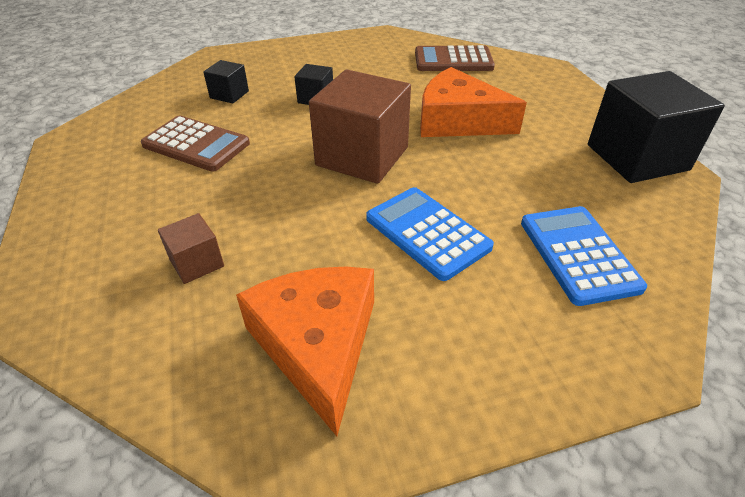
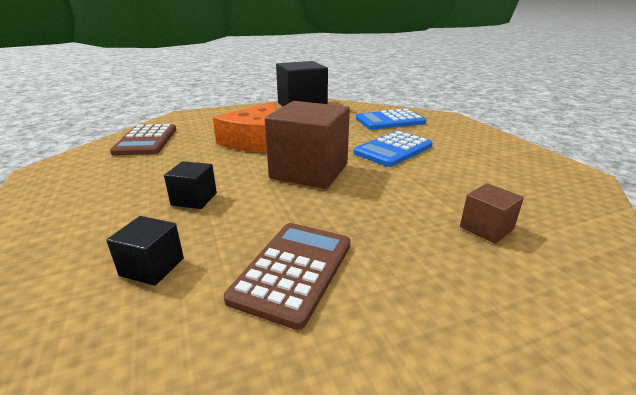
camera: 95 degrees left, 15 degrees down
(318, 345) = (510, 174): orange cheese -> none

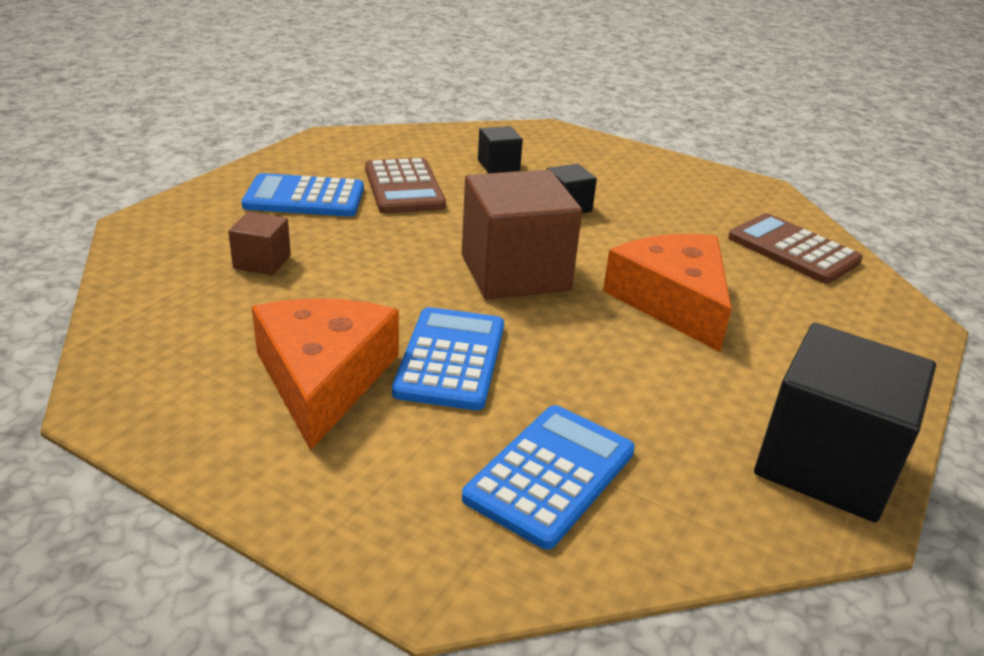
camera: 140 degrees right, 5 degrees up
(418, 297) = (304, 198): none -> blue calculator
(462, 158) = (324, 378): none -> orange cheese

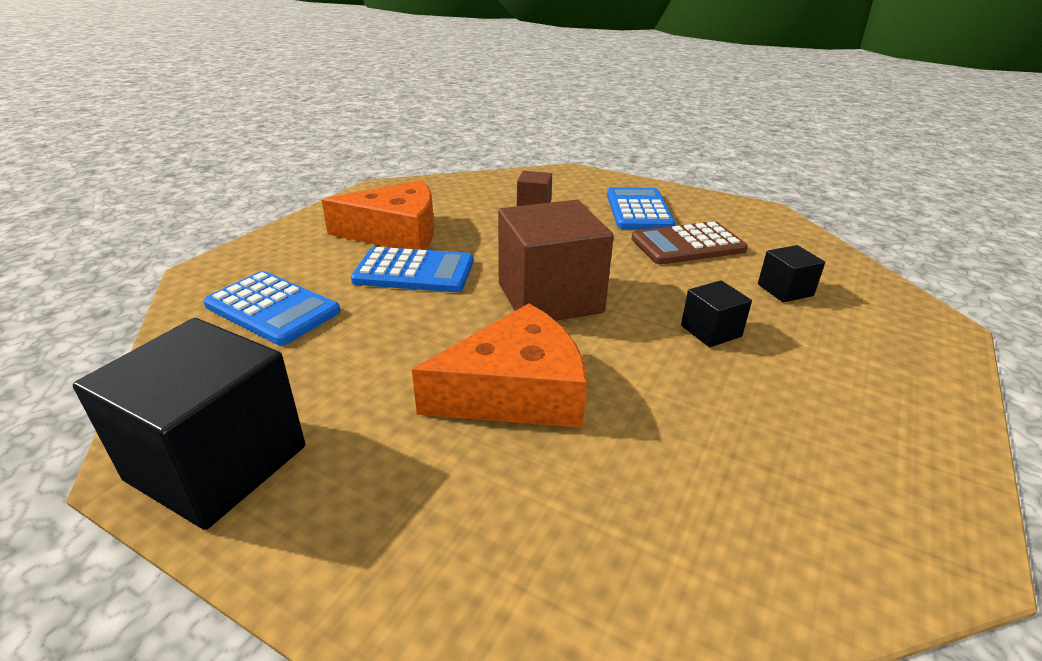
camera: 90 degrees right, 0 degrees up
(793, 250) = (704, 542): brown calculator -> none

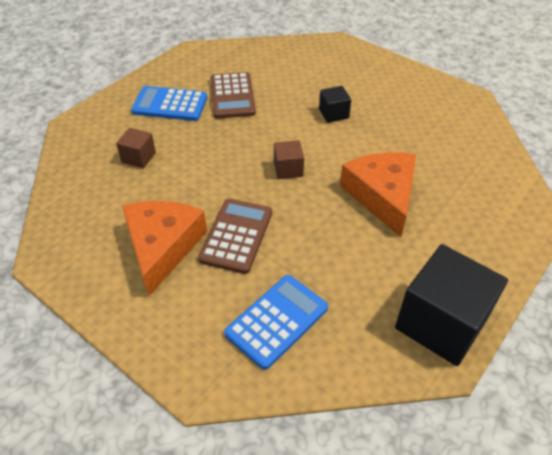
camera: 80 degrees left, 15 degrees up
(414, 271) = (236, 236): blue calculator -> brown calculator
(550, 298) = (288, 169): brown cube -> brown cube, size x0.47
(785, 290) = (296, 76): black cube -> none

